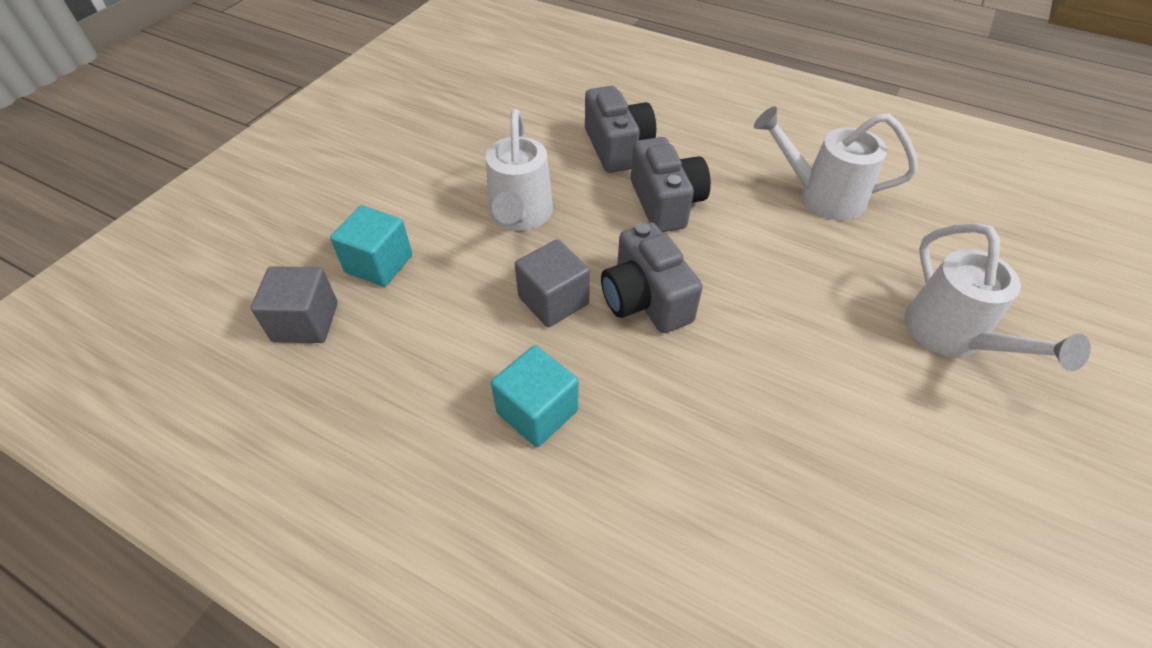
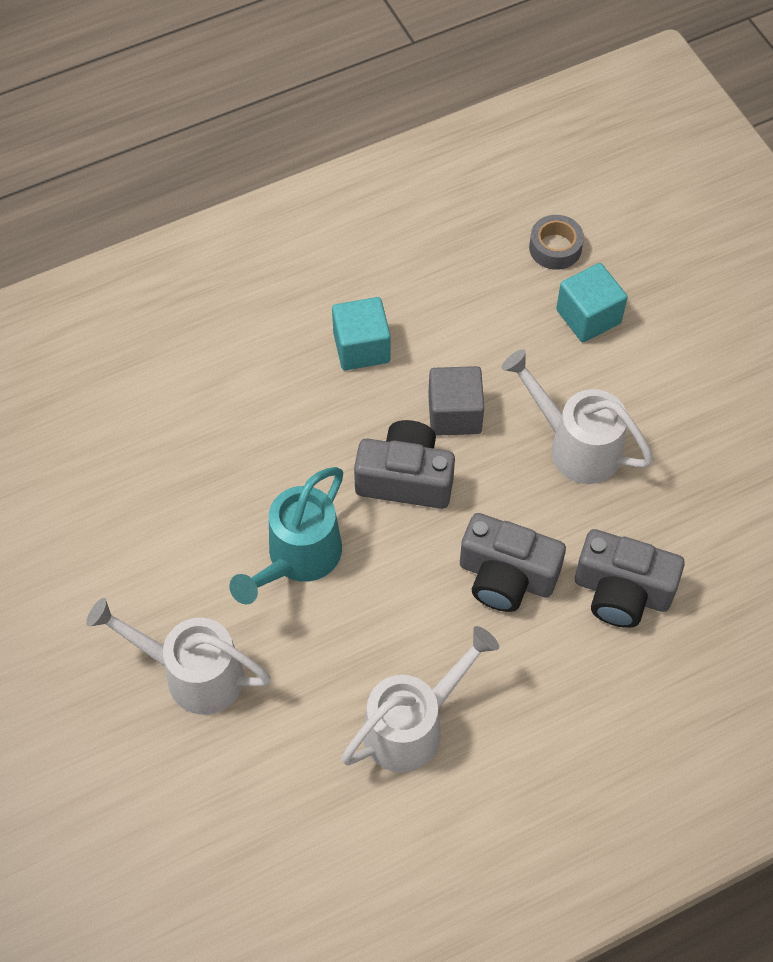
camera: 125 degrees right, 10 degrees up
(305, 322) = (555, 248): grey cube -> grey tape
(787, 328) = (298, 558): none -> turquoise watering can

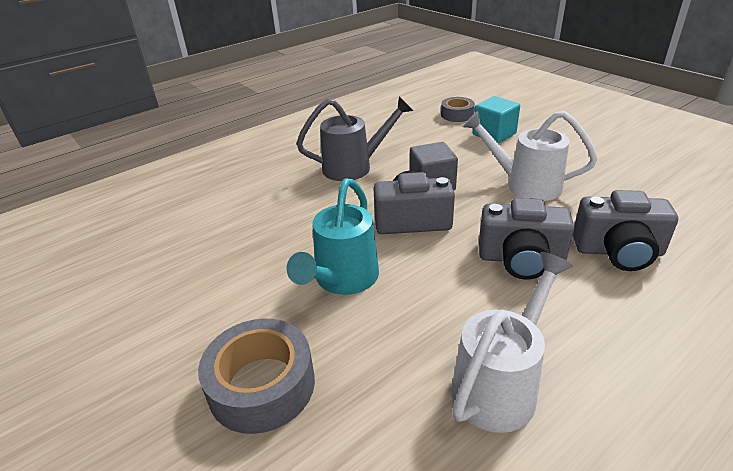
camera: 10 degrees left, 25 degrees down
(193, 674) = (262, 385): white watering can -> grey tape
(361, 347) = (354, 167): turquoise cube -> grey watering can

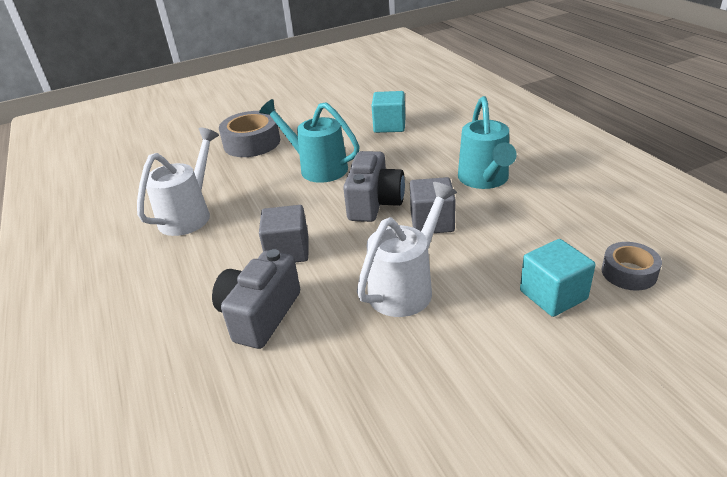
camera: 105 degrees right, 0 degrees up
(226, 240) = (389, 126): none -> turquoise cube
(354, 167) = (485, 180): grey watering can -> turquoise watering can
(500, 385) = (189, 215): white watering can -> white watering can turned 120 degrees counterclockwise
(521, 259) = (288, 251): grey camera -> grey cube

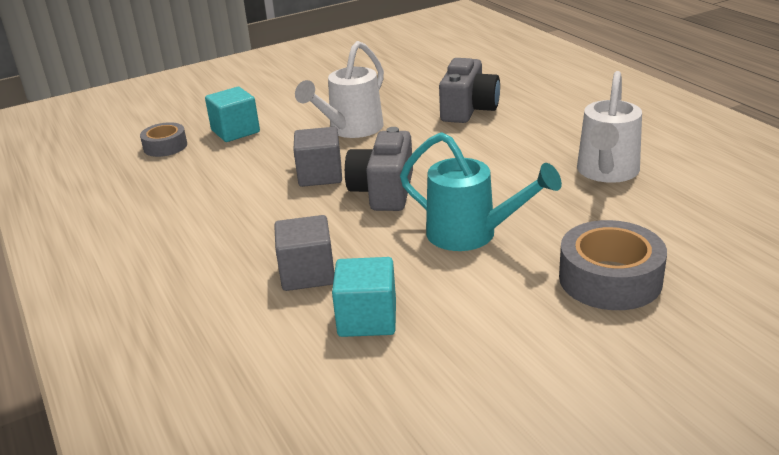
camera: 175 degrees right, 5 degrees down
(288, 251) = (466, 147): grey cube -> grey cube (307, 274)
(485, 180) = (244, 222): turquoise watering can -> none

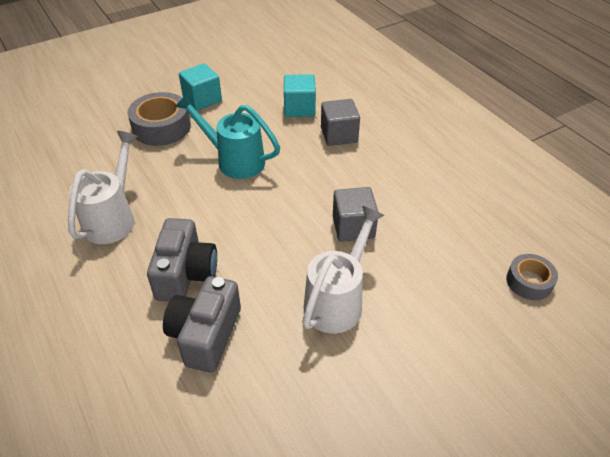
camera: 175 degrees right, 15 degrees up
(235, 131) = (467, 306): turquoise cube -> turquoise cube (202, 99)
(383, 191) = (296, 205): grey camera -> grey camera (186, 274)

